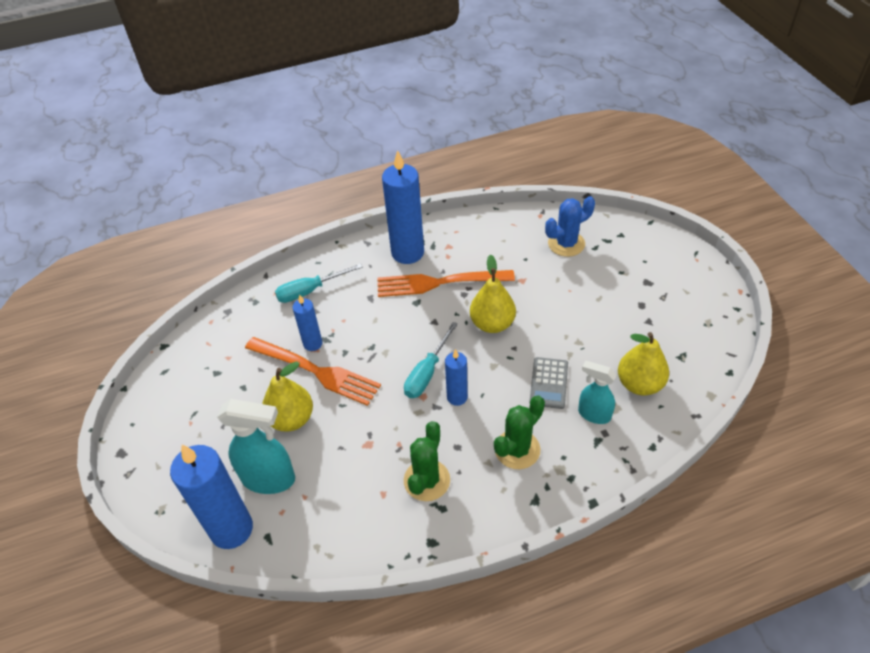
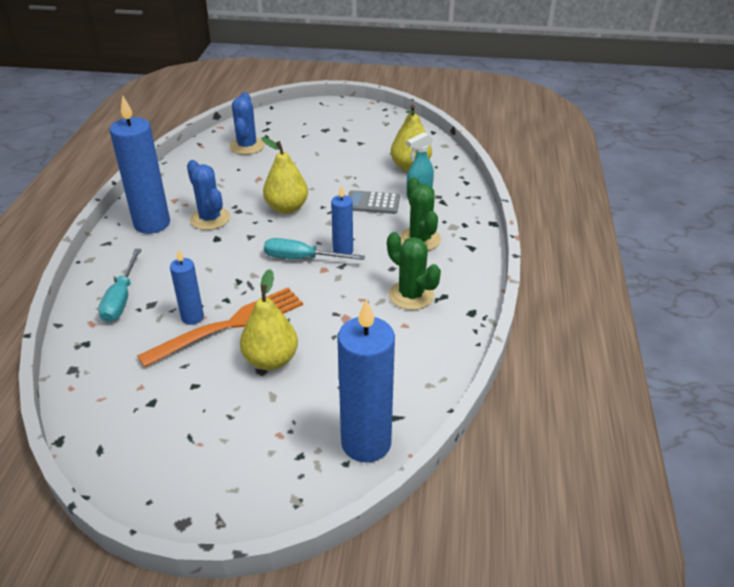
camera: 65 degrees left, 10 degrees down
(269, 479) = (328, 397): turquoise spray bottle -> none
(427, 373) = (301, 258): turquoise screwdriver -> turquoise screwdriver turned 135 degrees clockwise
(439, 283) = (210, 219): orange fork -> blue cactus
(549, 383) = (372, 203): grey calculator -> grey calculator turned 150 degrees clockwise

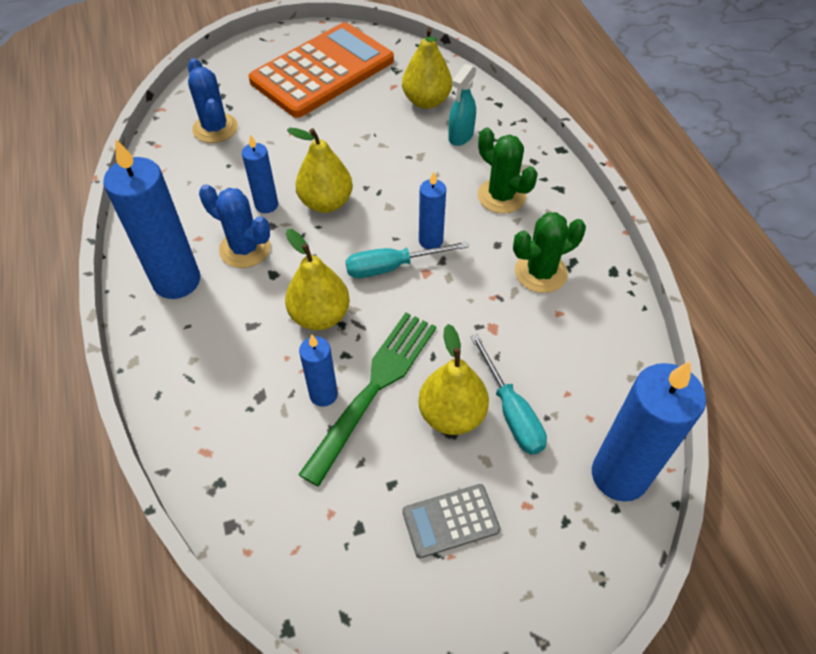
camera: 25 degrees left, 15 degrees up
(121, 299) = (217, 403): turquoise screwdriver -> turquoise screwdriver (511, 412)
(228, 271) = (320, 316): none -> yellow pear
(229, 325) = (374, 388): orange fork -> green fork
(245, 198) = (266, 205): none -> blue candle
(348, 131) = (322, 71): none -> orange calculator
(372, 203) = (418, 164): grey calculator -> grey calculator (450, 521)
(411, 295) = (540, 272): green cactus -> green cactus turned 45 degrees counterclockwise

